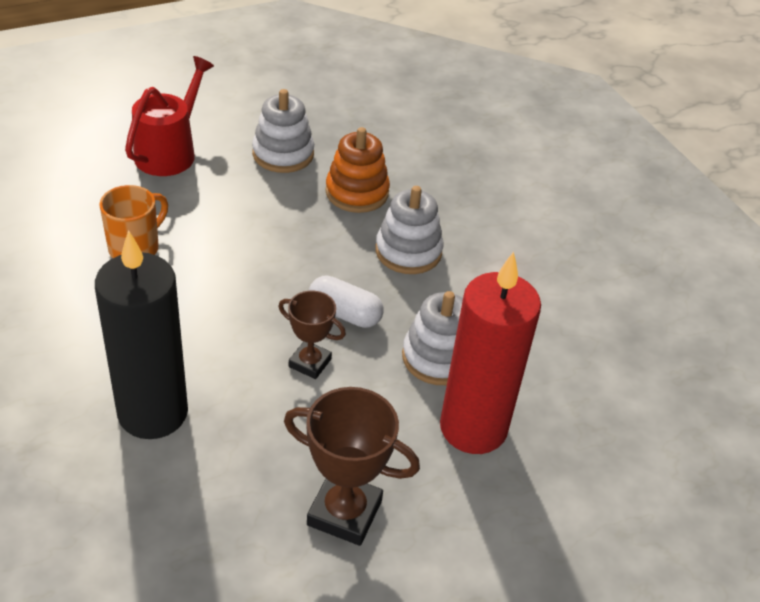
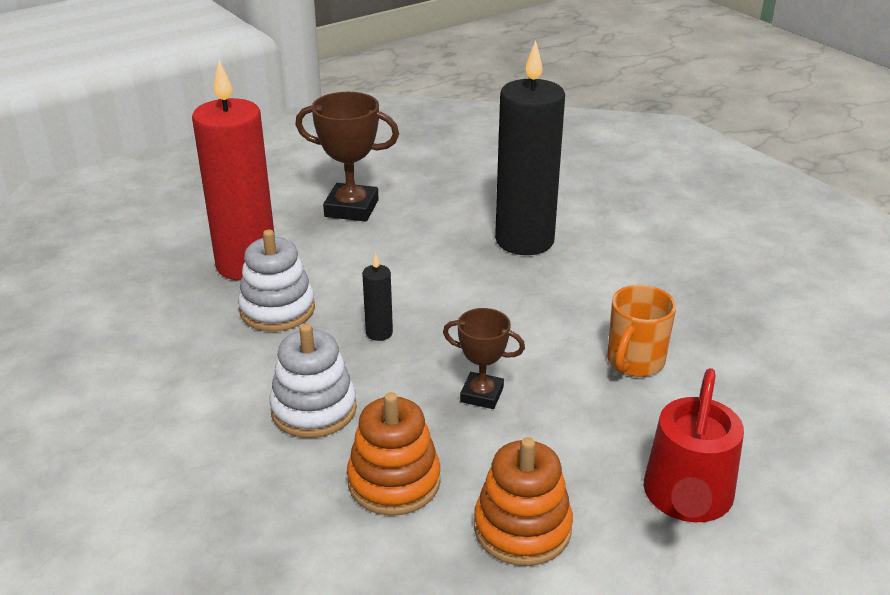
camera: 175 degrees right, 10 degrees down
(283, 154) = (522, 528): white stacking toy -> orange stacking toy
(310, 363) = (403, 289): brown trophy -> brown trophy (482, 395)
(344, 314) = (379, 333): white capsule -> black candle

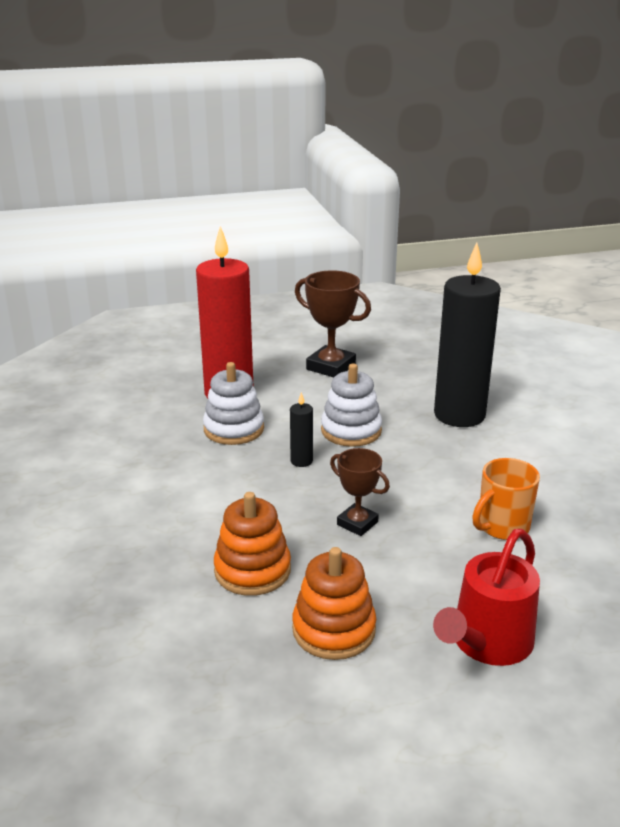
camera: 20 degrees right, 5 degrees down
(314, 409) = (221, 505): white stacking toy -> white stacking toy (351, 431)

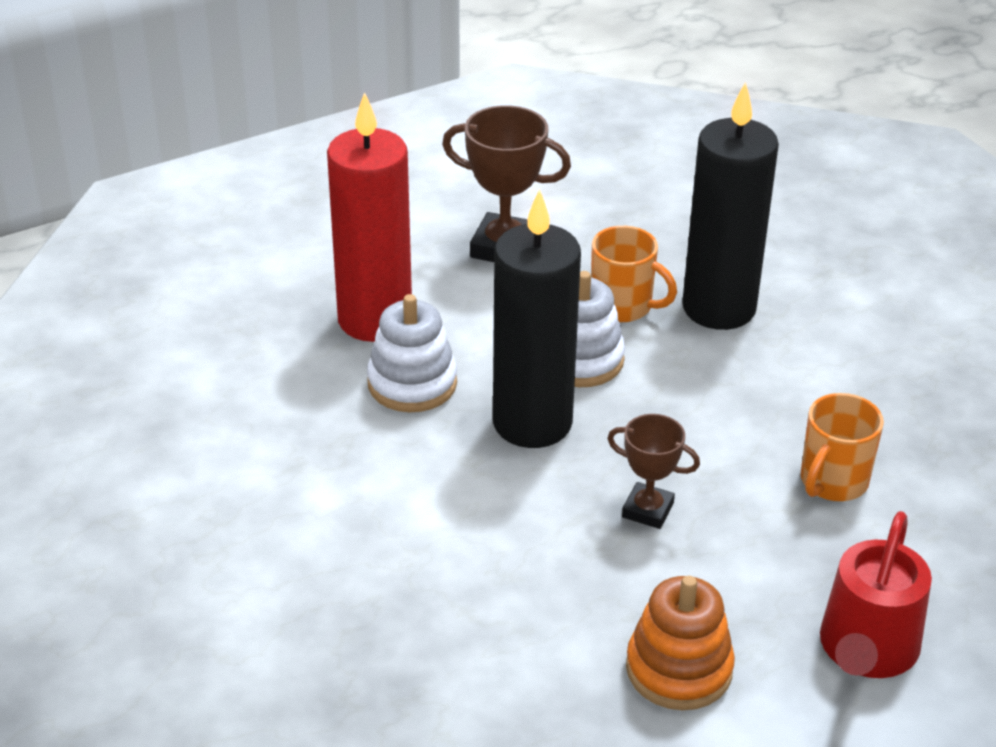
camera: 15 degrees left, 10 degrees up
(252, 570) = (541, 606): orange stacking toy -> none
(301, 461) = (532, 423): black candle -> black candle, size x2.48
(394, 406) = (623, 306): none -> orange mug

